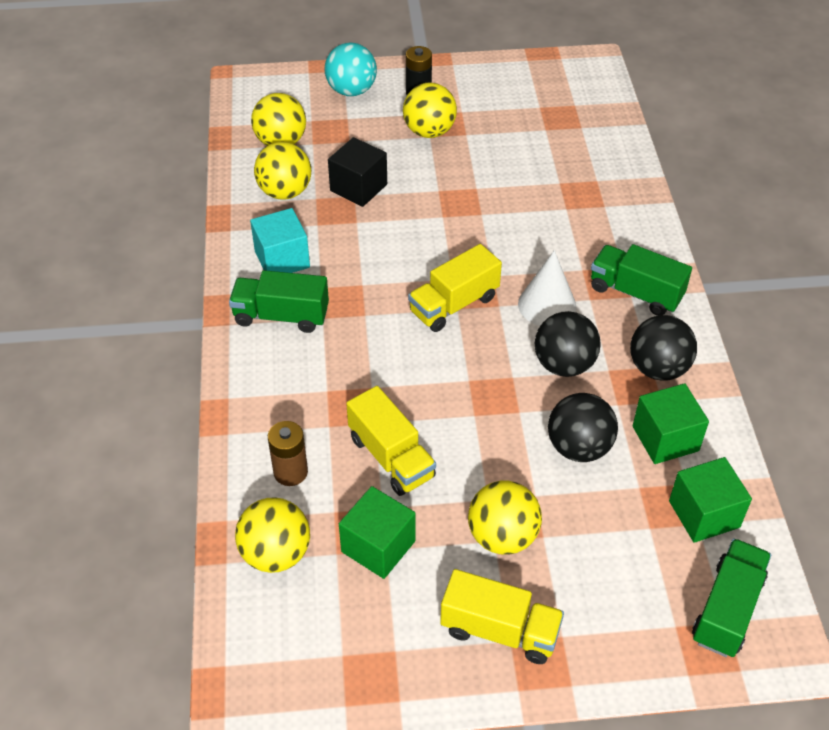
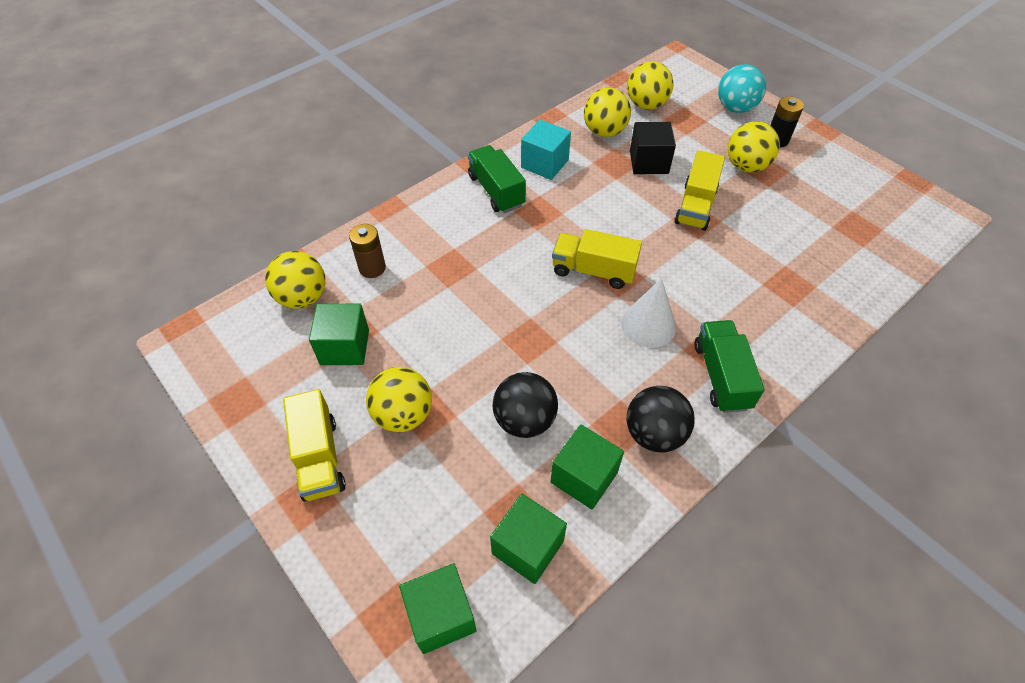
camera: 55 degrees right, 5 degrees up
(391, 457) = (425, 312): yellow truck -> yellow truck (695, 206)
(564, 365) = (598, 367): black ball -> none
(727, 609) = (441, 615): green truck -> green cube

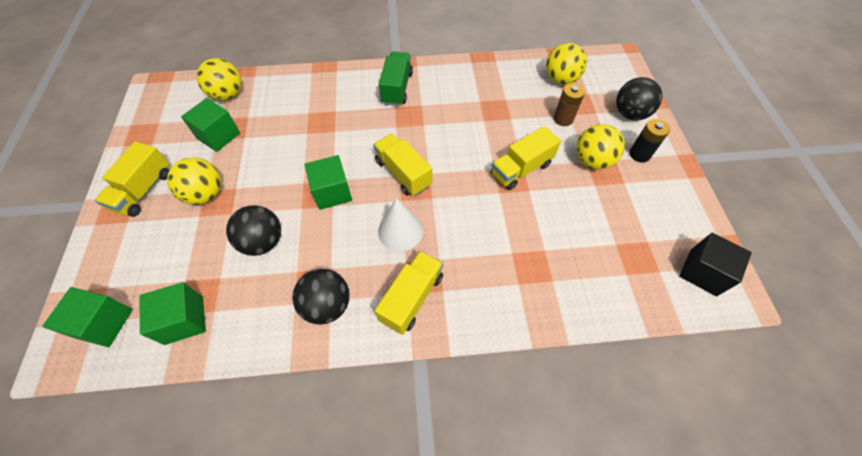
camera: 35 degrees right, 5 degrees up
(372, 268) = (279, 98): brown battery -> brown battery (563, 119)
(544, 164) = (446, 86): turquoise cube -> none
(584, 477) = (258, 301): green cube -> green cube (332, 192)
(604, 132) = (509, 84): yellow ball -> none
(649, 162) = (519, 120): black cube -> black cube (703, 272)
(721, 376) = (411, 298): green truck -> yellow truck
(735, 108) = (630, 114): turquoise ball -> black ball

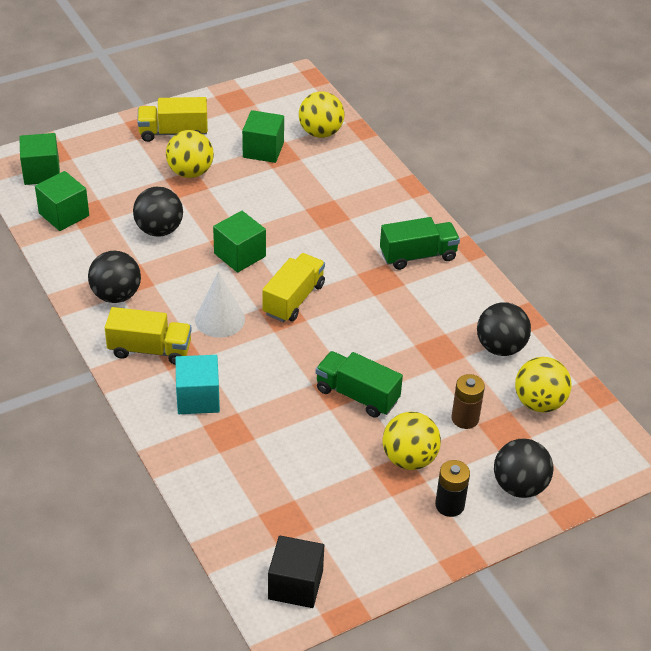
camera: 65 degrees right, 15 degrees down
(486, 277) = (198, 398): none -> turquoise cube
(505, 79) = (500, 347): none -> black ball
(521, 169) = (357, 395): yellow truck -> green truck

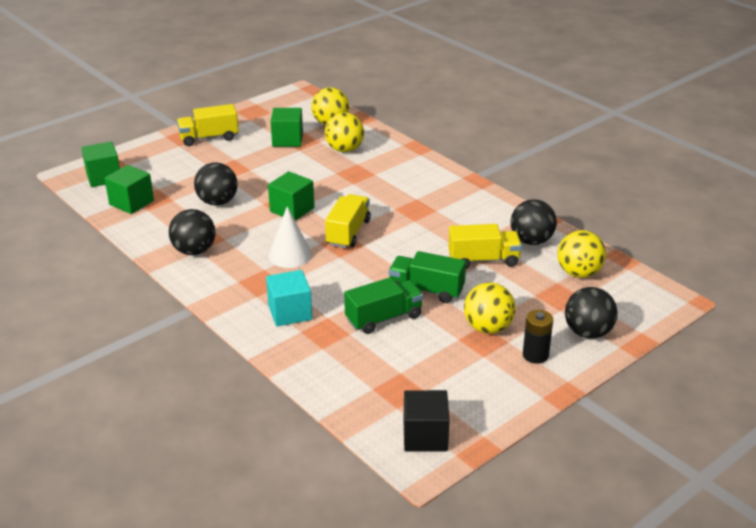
camera: 10 degrees left, 10 degrees down
(150, 350) = (236, 284): yellow truck -> yellow truck (483, 260)
(190, 172) = (232, 161): yellow ball -> yellow ball (344, 149)
(418, 256) = (440, 190): green truck -> green truck (383, 318)
(465, 418) = (523, 293): brown battery -> none

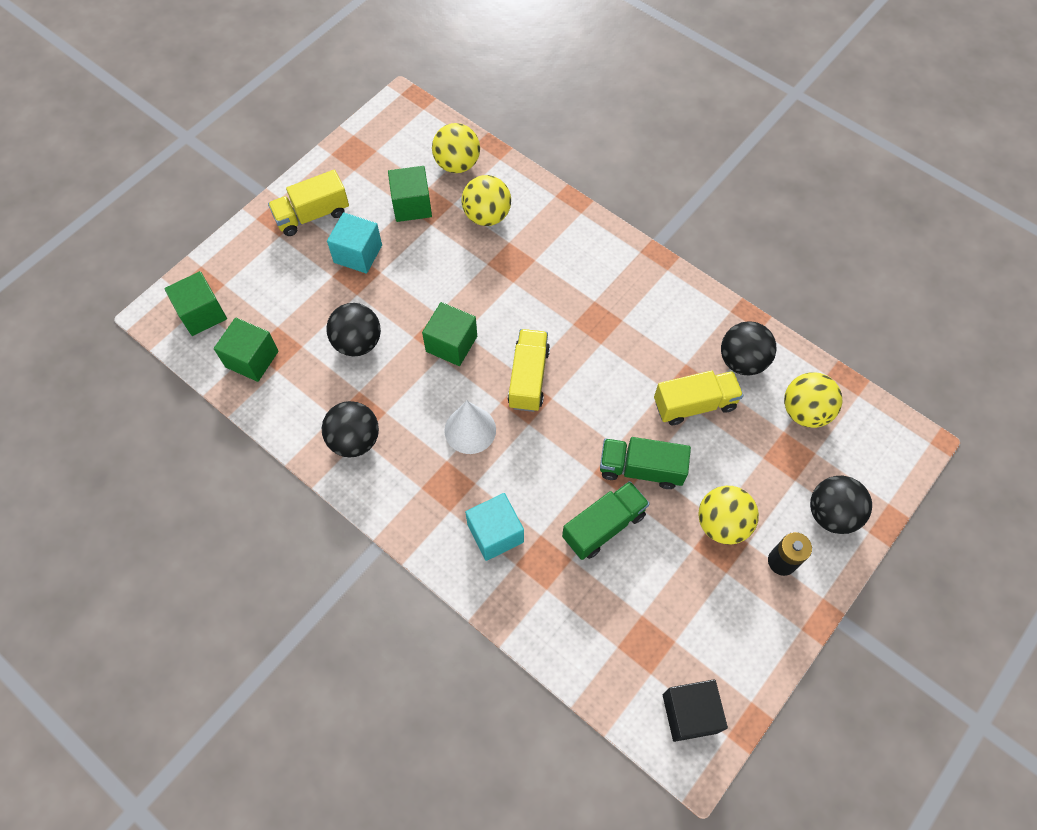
camera: 10 degrees left, 30 degrees up
(236, 159) = (358, 254): none -> turquoise cube

